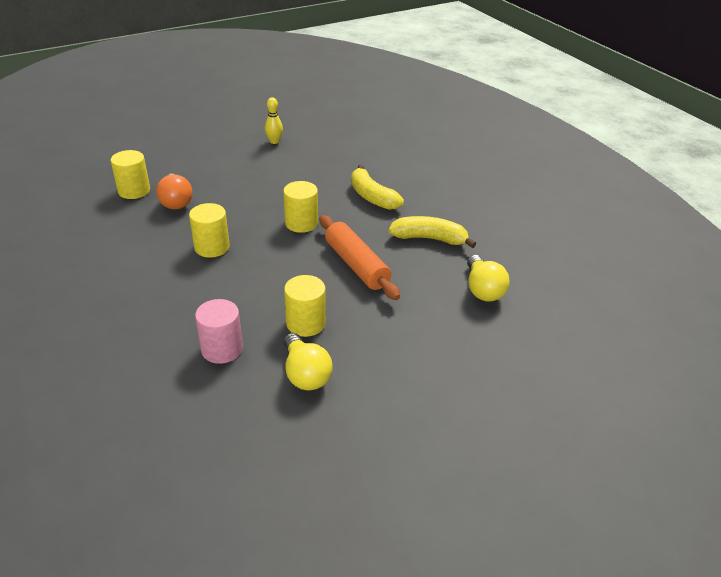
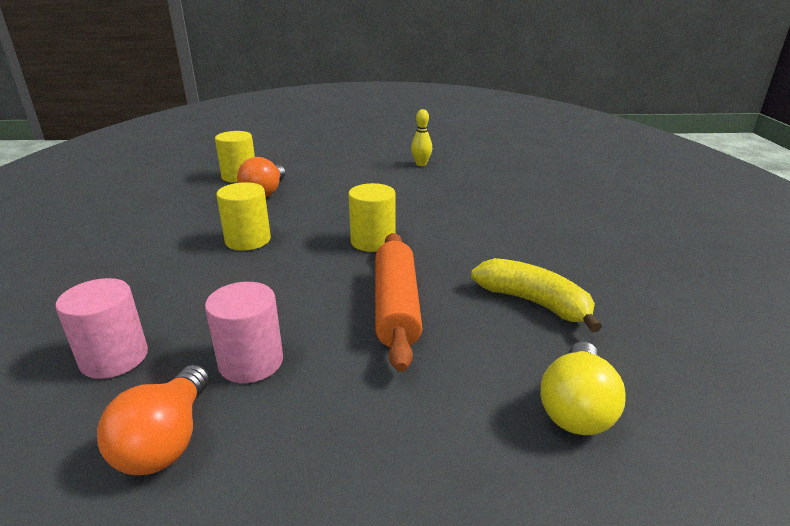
camera: 30 degrees right, 10 degrees down
(305, 374) = (166, 440): yellow light bulb -> orange light bulb
(306, 323) = (251, 362): yellow cylinder -> pink cylinder
(372, 197) = (489, 234): yellow banana -> none

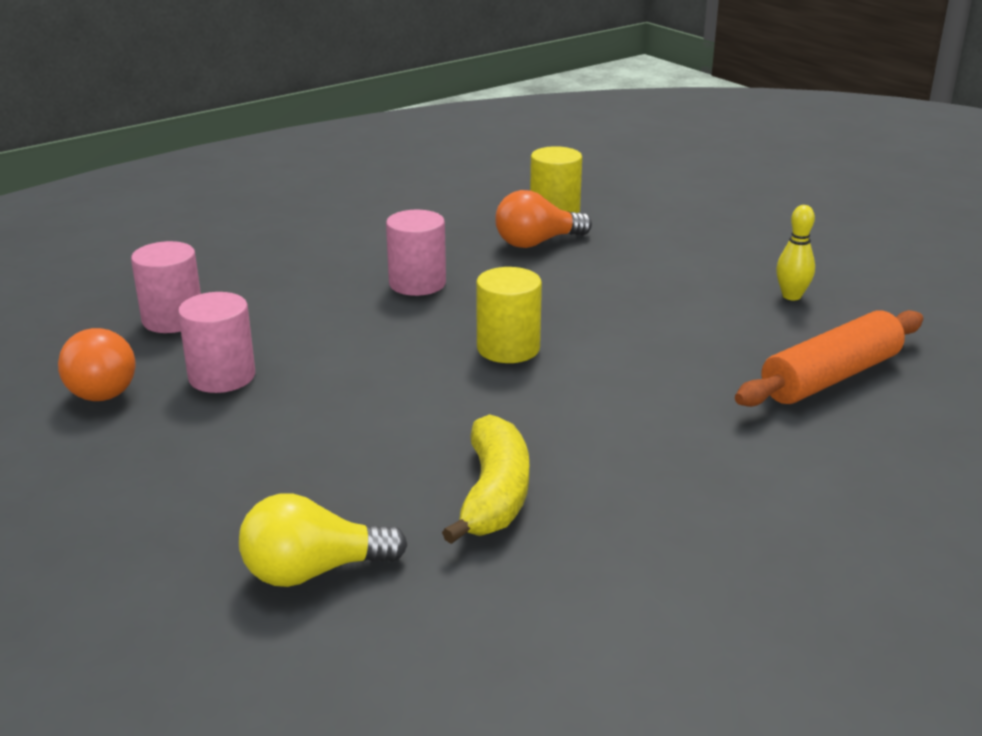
camera: 55 degrees right, 0 degrees up
(166, 440) = (103, 386): orange light bulb -> orange light bulb turned 75 degrees counterclockwise
(248, 240) = (417, 283): yellow cylinder -> pink cylinder
(396, 307) = (385, 412): orange rolling pin -> orange rolling pin (830, 377)

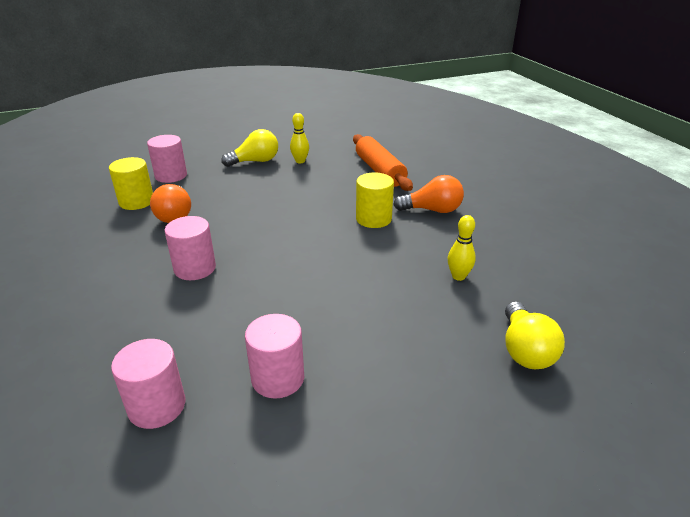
camera: 75 degrees left, 5 degrees up
(103, 386) = (256, 459): orange light bulb -> orange light bulb (432, 210)
(494, 495) = (458, 276): yellow banana -> yellow bowling pin
(508, 348) = (306, 247): yellow cylinder -> yellow cylinder (373, 219)
(644, 214) = (171, 176): none -> pink cylinder
(751, 260) = (255, 161): none -> yellow light bulb

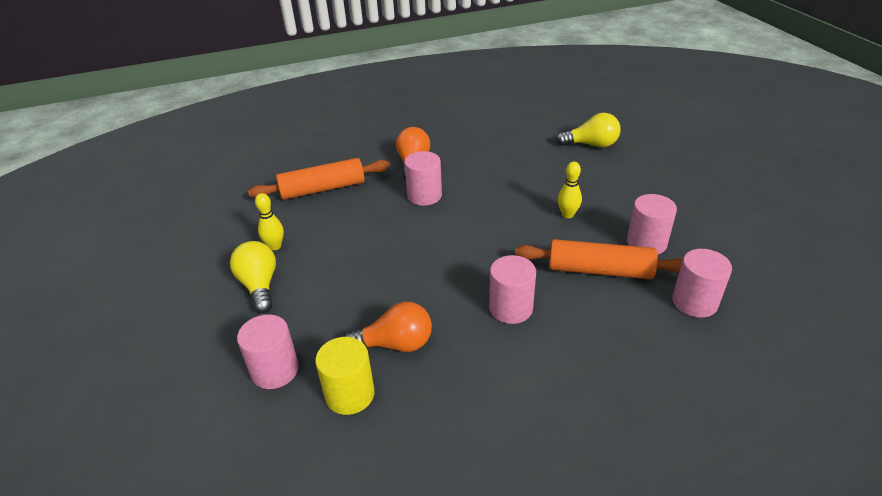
camera: 85 degrees left, 5 degrees up
(234, 330) = (599, 270): none -> orange rolling pin
(373, 219) = (424, 196): yellow cylinder -> pink cylinder
(458, 276) = (514, 160): yellow bowling pin -> yellow bowling pin (567, 214)

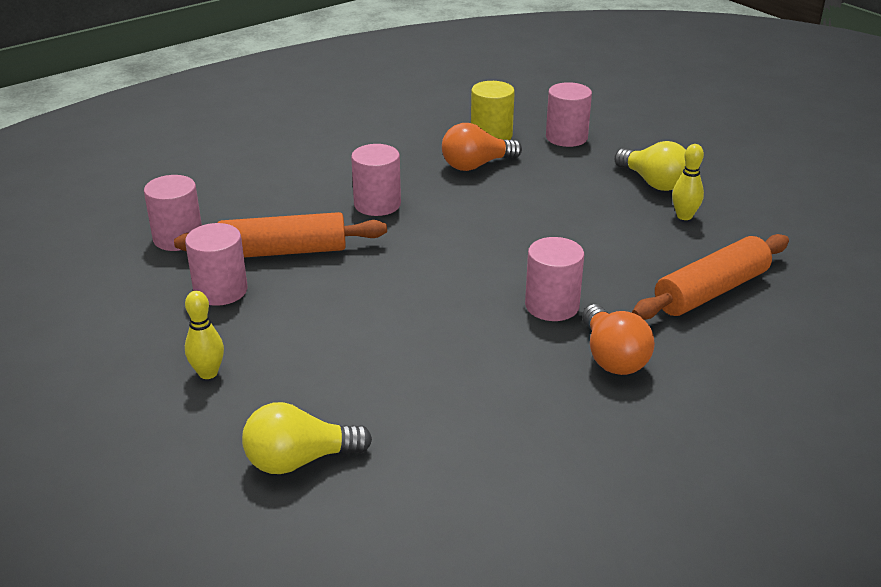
camera: 160 degrees right, 5 degrees down
(567, 214) = (330, 312): yellow bowling pin -> yellow bowling pin (208, 373)

